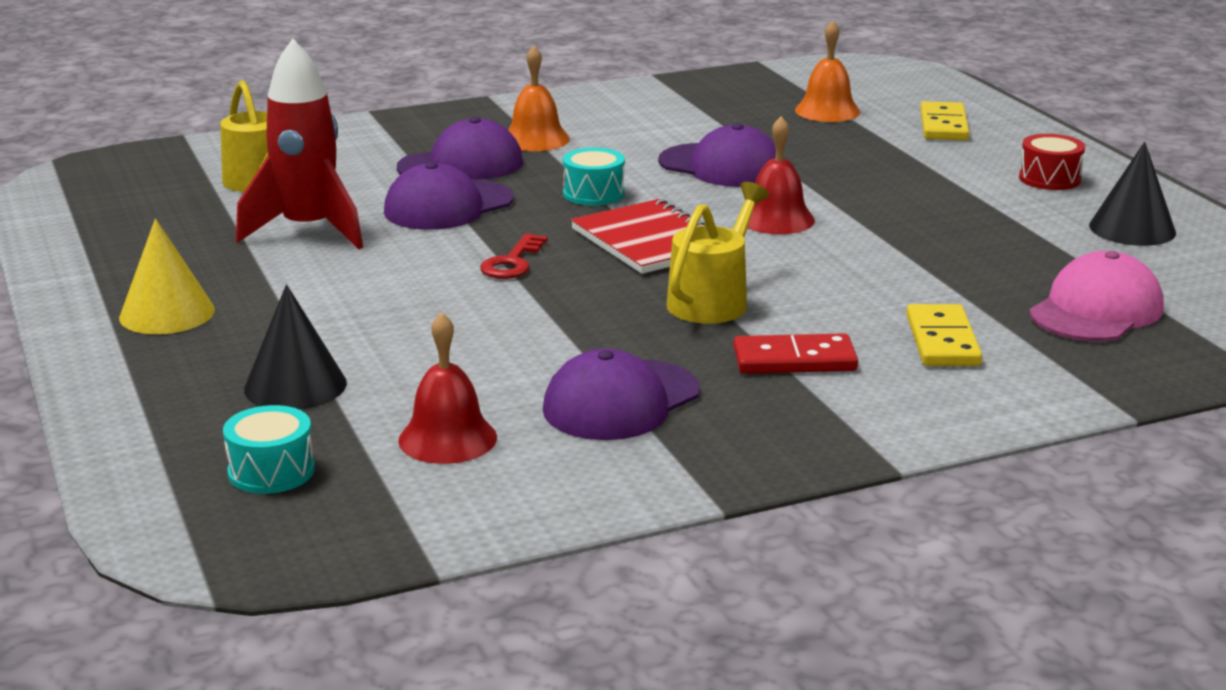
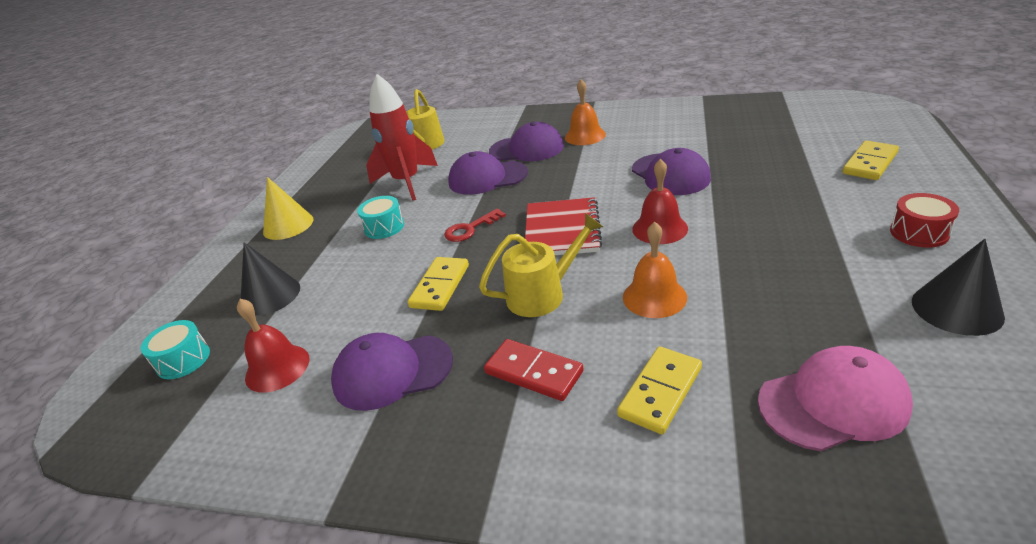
camera: 40 degrees right, 10 degrees up
(560, 322) = (440, 286): none -> yellow domino
(593, 193) = (571, 183): turquoise drum -> turquoise drum (384, 227)
(827, 111) = (790, 138): orange bell -> orange bell (654, 297)

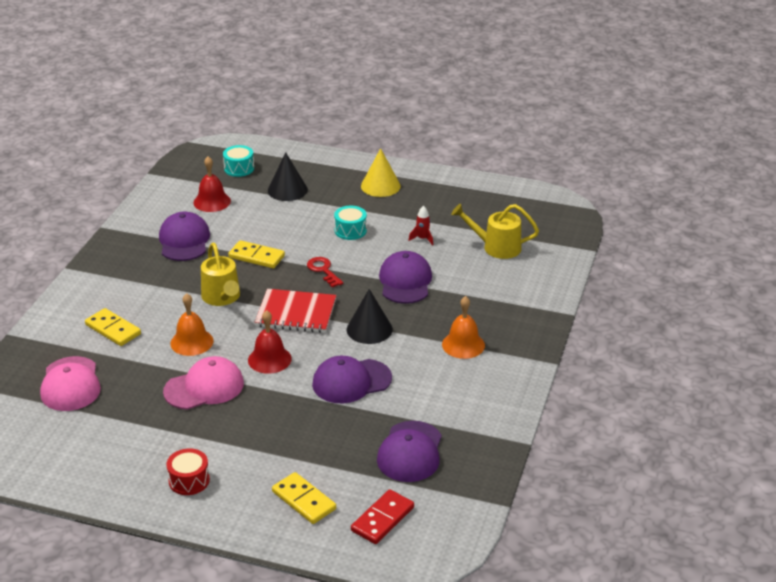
camera: 90 degrees right, 0 degrees up
(407, 182) = (422, 239): red rocket -> red rocket, size x0.40
(526, 149) = (453, 307): purple cap -> purple cap (410, 452)
(533, 372) = (153, 289): red domino -> red domino (382, 519)
(743, 263) = (204, 387): none -> pink cap
(956, 308) = (106, 459): black cone -> black cone (369, 329)

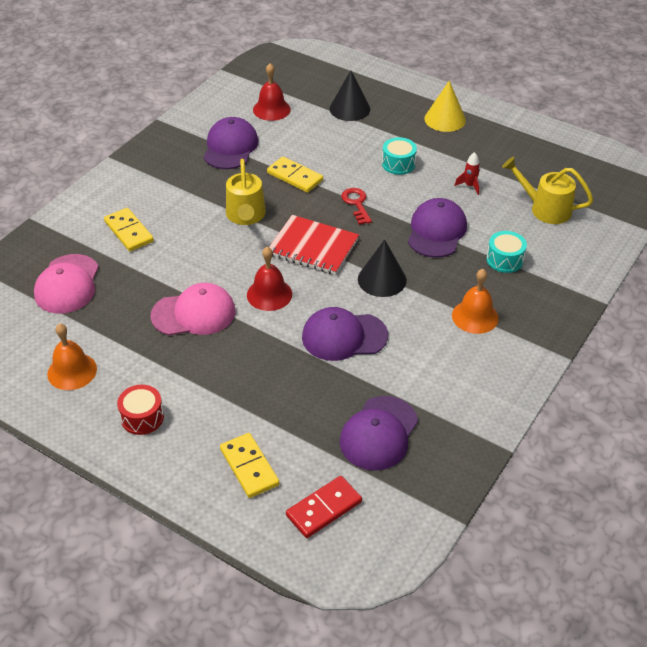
camera: 15 degrees right, 10 degrees up
(192, 342) = (199, 260): orange bell -> orange bell (72, 371)
(239, 168) = (310, 78): turquoise drum -> turquoise drum (504, 260)

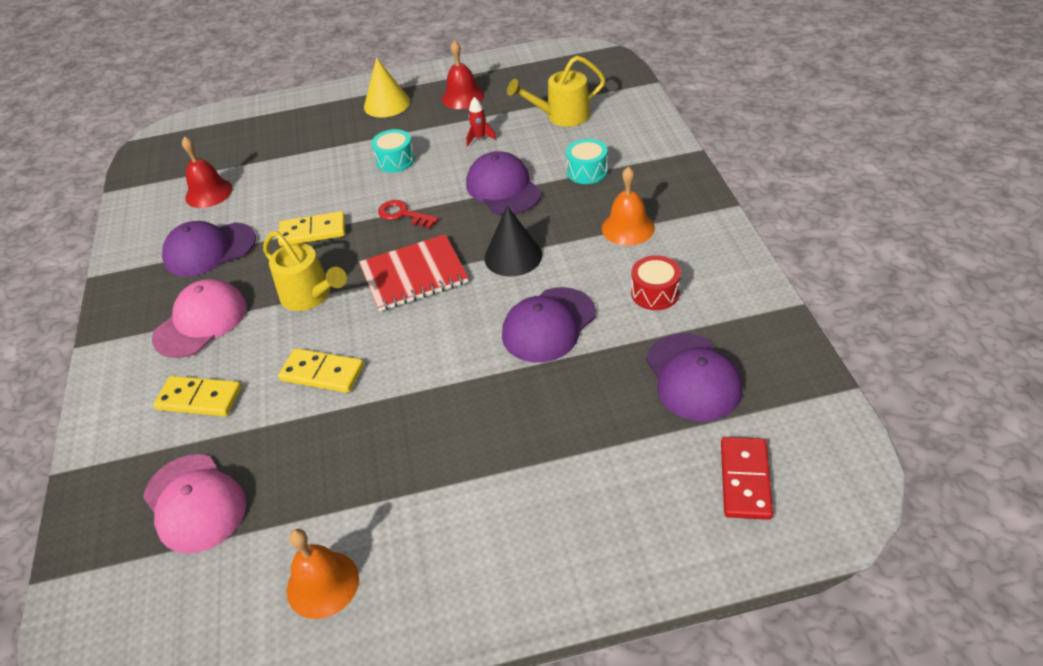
camera: 40 degrees left, 0 degrees up
(142, 417) = (465, 559): red drum -> red drum (655, 293)
(194, 313) = (380, 418): pink cap -> pink cap (201, 322)
(230, 147) = (209, 250): purple cap -> purple cap turned 75 degrees counterclockwise
(249, 467) = (632, 506): yellow domino -> yellow domino (322, 373)
(269, 294) = (430, 344): red bell -> red bell (463, 97)
(349, 108) = (288, 147): black cone -> none

